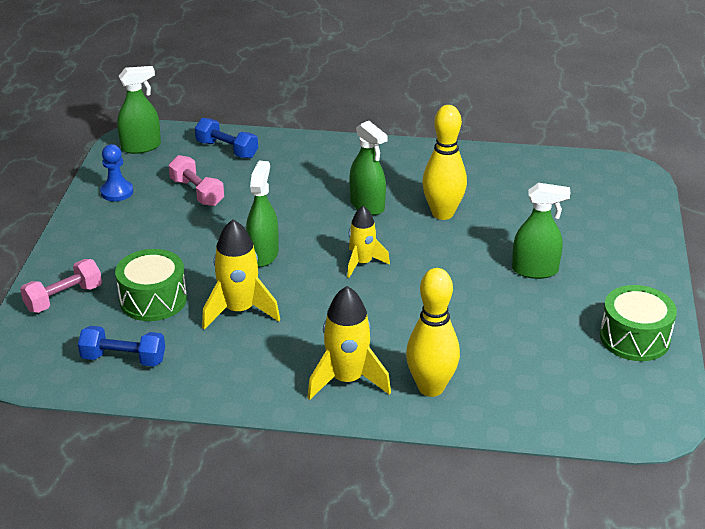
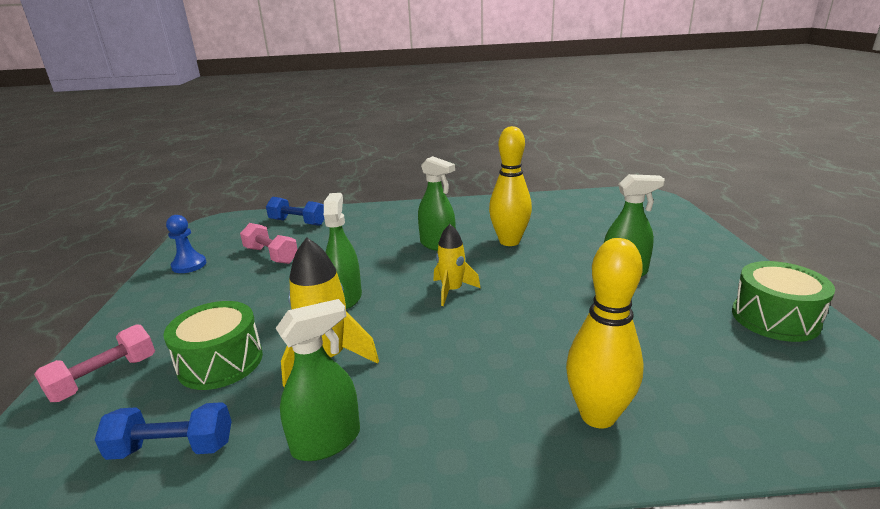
camera: 10 degrees left, 10 degrees down
(141, 147) = (217, 229): green spray bottle -> green spray bottle (326, 441)
(347, 380) = (486, 424): yellow rocket -> none

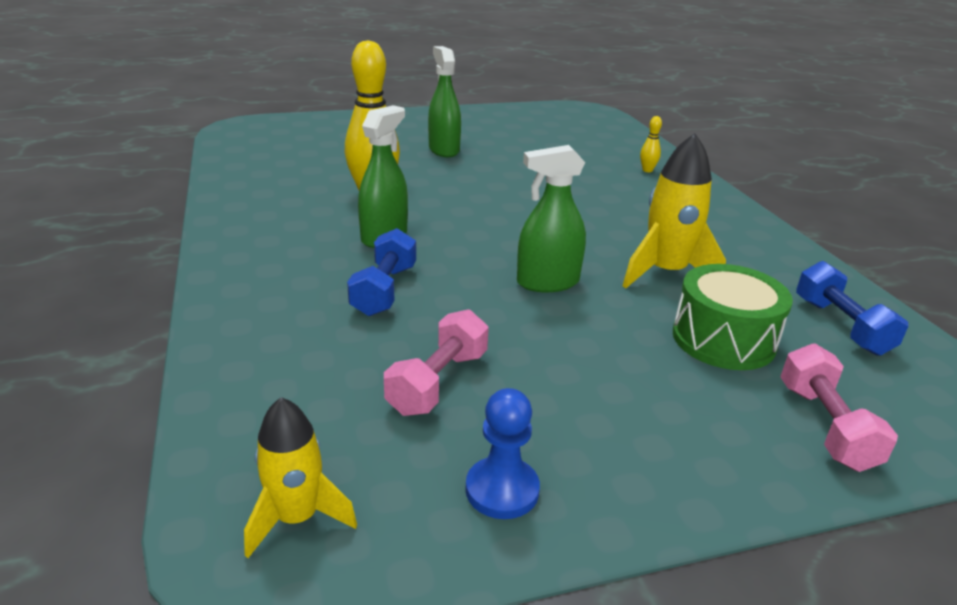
camera: 105 degrees left, 5 degrees up
(104, 378) = (825, 426): pink dumbbell -> pink dumbbell turned 60 degrees clockwise
(298, 222) = (273, 391): blue dumbbell -> blue dumbbell (384, 290)
(326, 441) = (758, 255): green spray bottle -> none
(452, 291) = (506, 221): yellow rocket -> yellow rocket (297, 518)
(597, 415) = (647, 170): yellow bowling pin -> yellow bowling pin, size x0.42
(775, 318) = (502, 117): green drum -> none

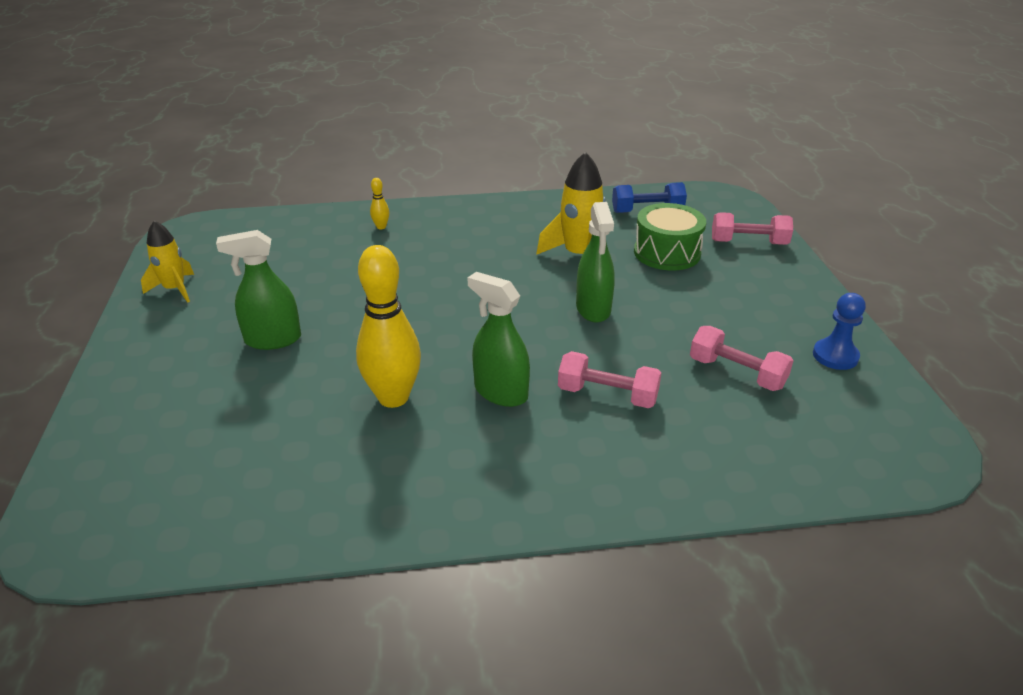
camera: 80 degrees left, 5 degrees up
(297, 518) = (887, 437): yellow rocket -> yellow rocket (175, 289)
(384, 290) = (607, 395): blue dumbbell -> pink dumbbell

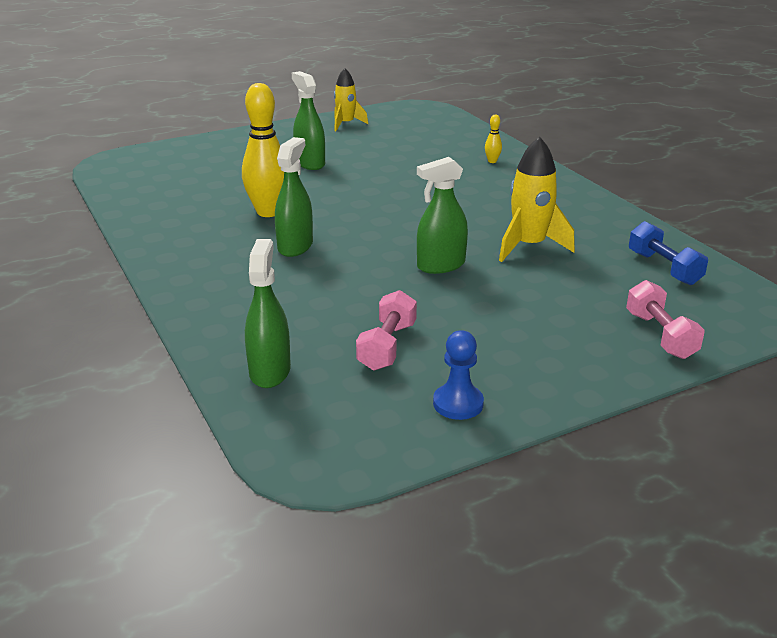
camera: 70 degrees right, 5 degrees down
(607, 395) = (316, 288): pink dumbbell -> none
(667, 253) = (582, 289): green drum -> none
(769, 457) = (270, 371): none -> green spray bottle

